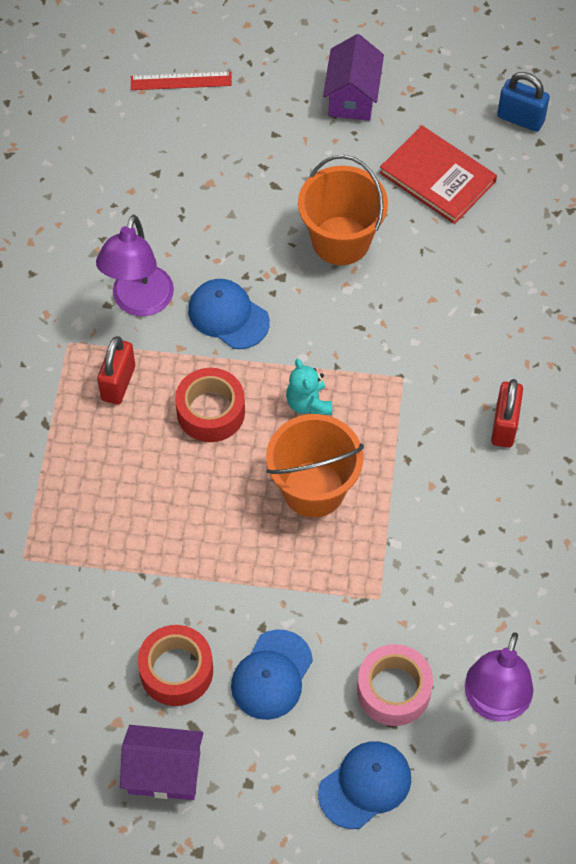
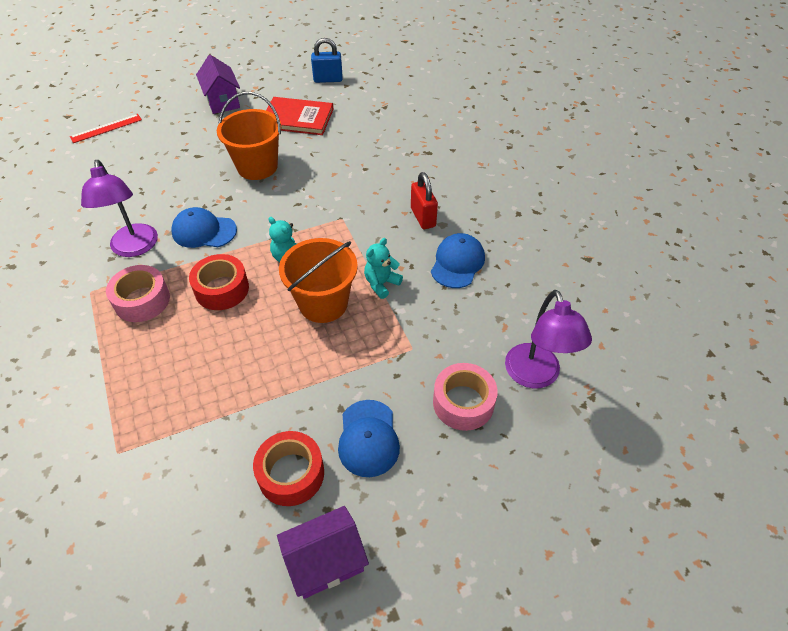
camera: 30 degrees left, 10 degrees down
(118, 383) = (142, 300): red padlock -> pink tape
(365, 785) = (489, 481): blue cap -> blue cap (457, 263)
(395, 496) = (381, 284): none -> turquoise teddy bear

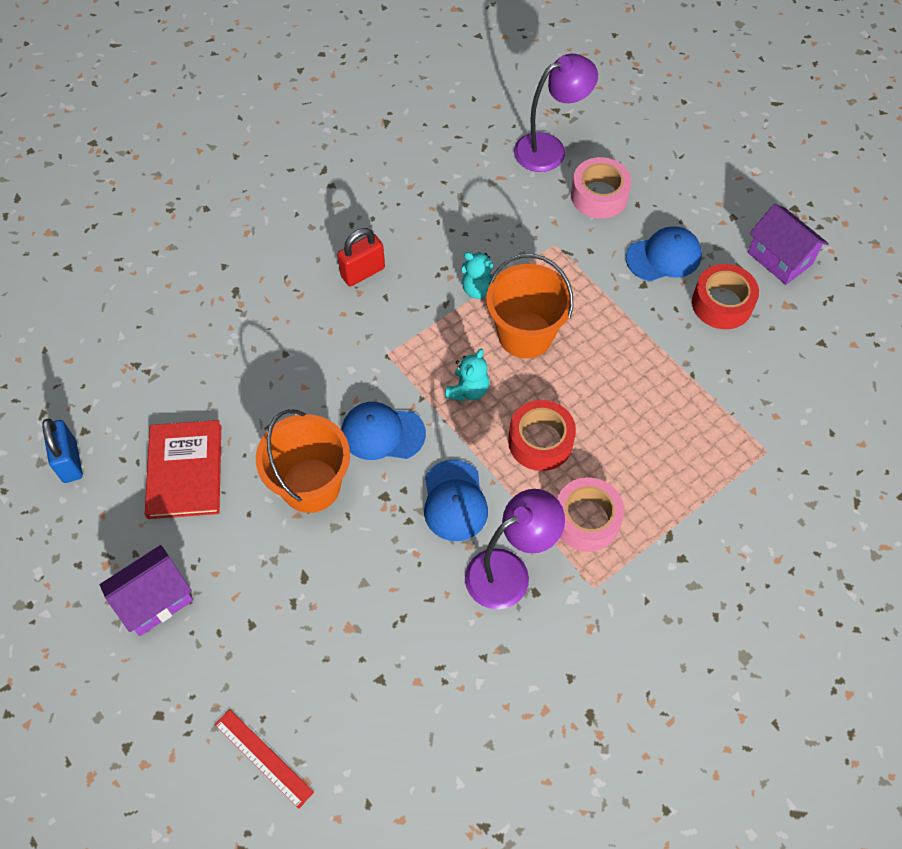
camera: 105 degrees left, 10 degrees up
(457, 263) = (426, 228): blue cap -> blue cap (382, 433)

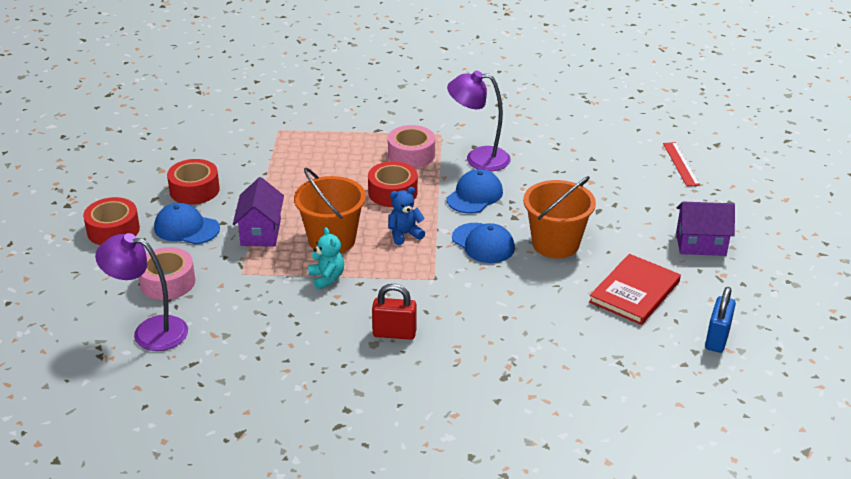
camera: 140 degrees left, 25 degrees down
(468, 390) = (404, 234): turquoise teddy bear -> blue teddy bear
(717, 212) = (113, 230): none -> red tape
(779, 258) = (124, 189): purple house -> purple house (261, 232)

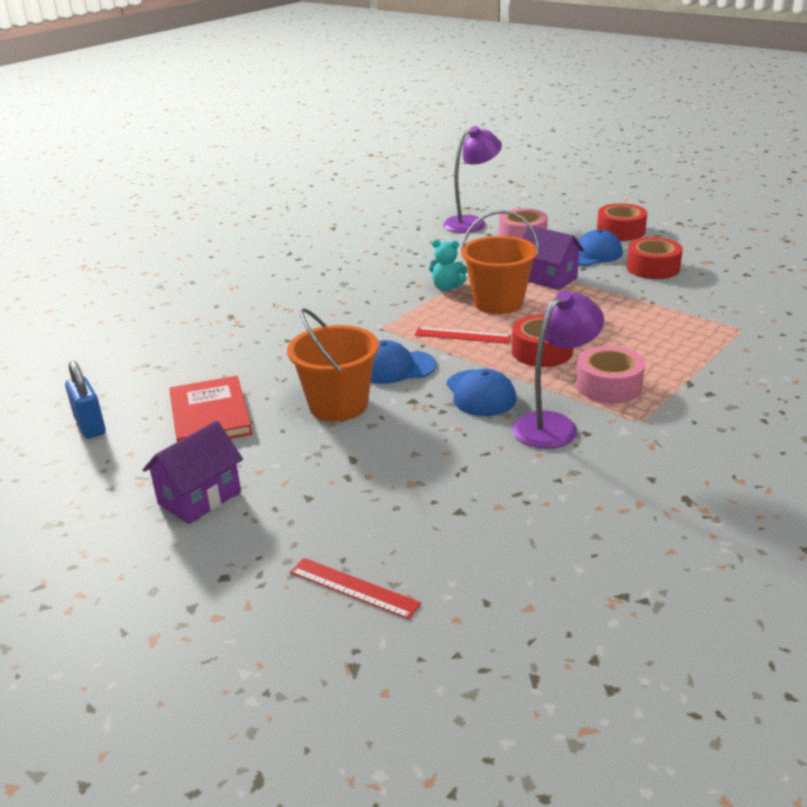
camera: 130 degrees right, 5 degrees down
(394, 333) = (342, 293): red padlock -> none
(404, 234) = (462, 335): blue teddy bear -> red ruler

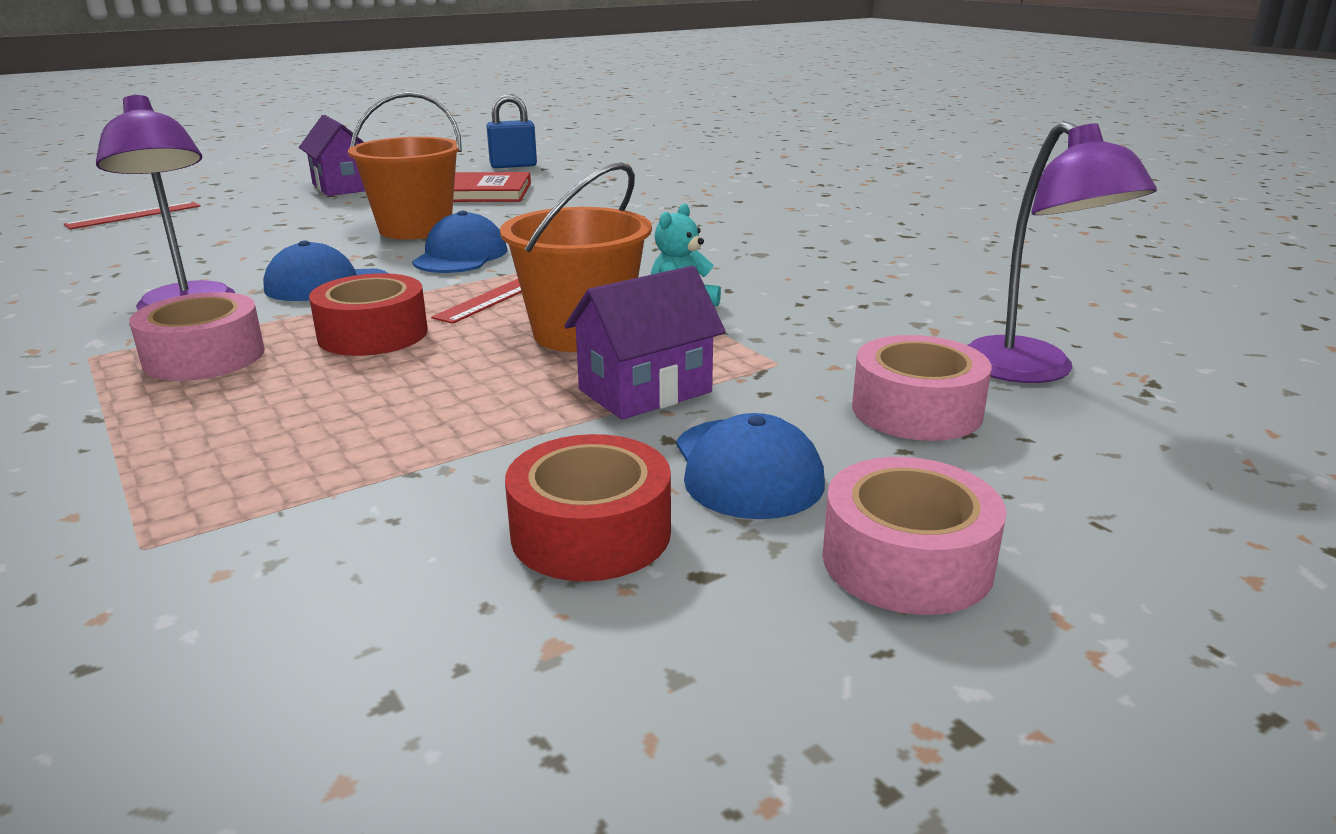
camera: 105 degrees right, 5 degrees down
(620, 231) = (907, 561): red tape -> pink tape

